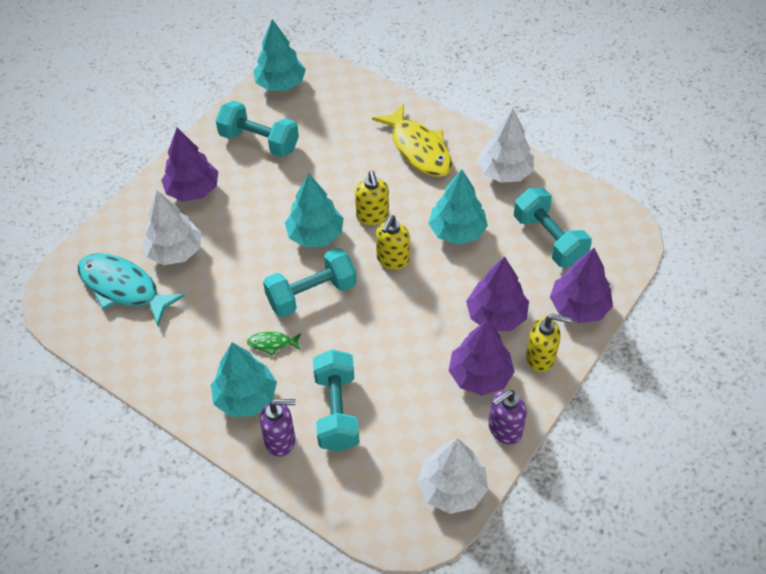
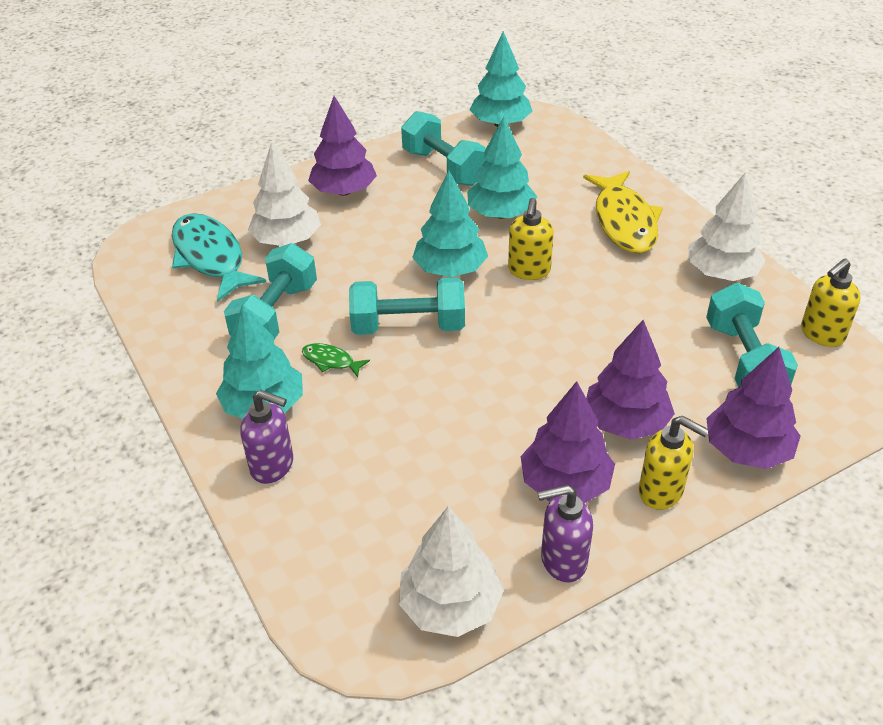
camera: 25 degrees right, 10 degrees down
(337, 411) = (359, 458): turquoise dumbbell -> turquoise dumbbell (276, 315)
(392, 260) = (526, 321): yellow soap dispenser -> yellow soap dispenser (821, 334)
(457, 231) = (625, 316): turquoise tree -> turquoise tree (500, 214)

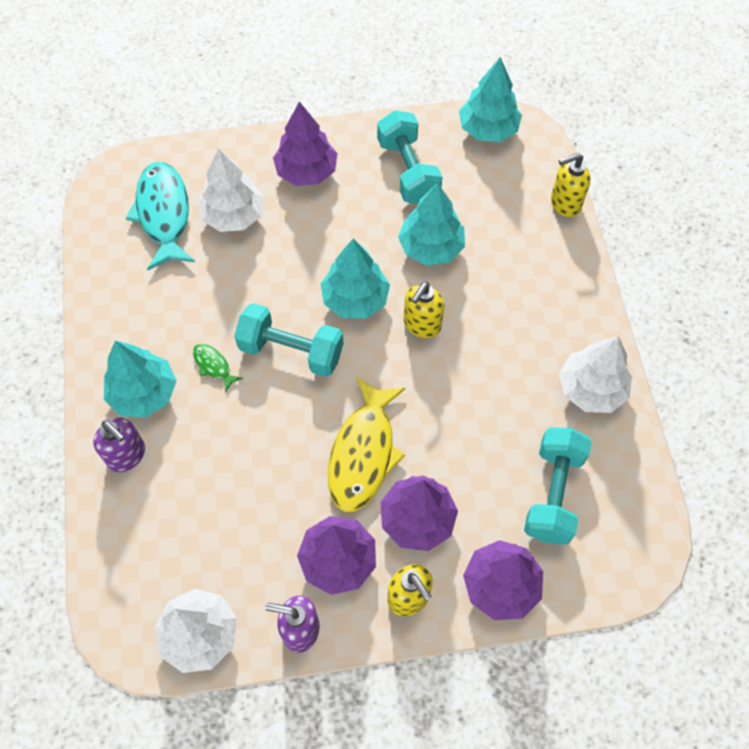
camera: 20 degrees right, 20 degrees up
(276, 315) = (190, 299): turquoise dumbbell -> none
(624, 221) = (537, 295): yellow fish -> yellow fish (363, 453)
(821, 334) = (639, 491): yellow soap dispenser -> yellow soap dispenser (565, 204)

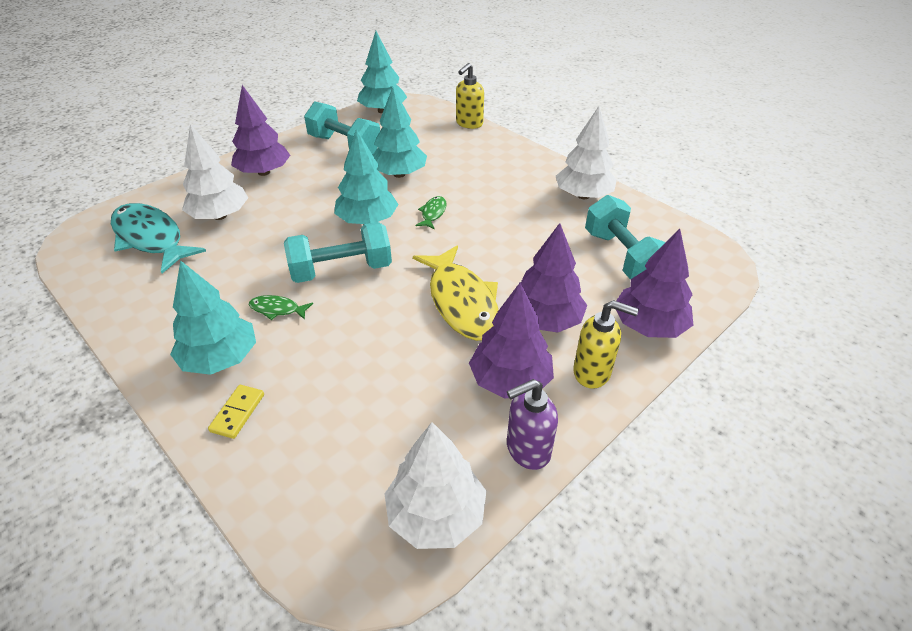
camera: 35 degrees left, 20 degrees down
(127, 455) = (237, 413): purple soap dispenser -> yellow domino
(422, 325) = (433, 213): yellow soap dispenser -> green fish

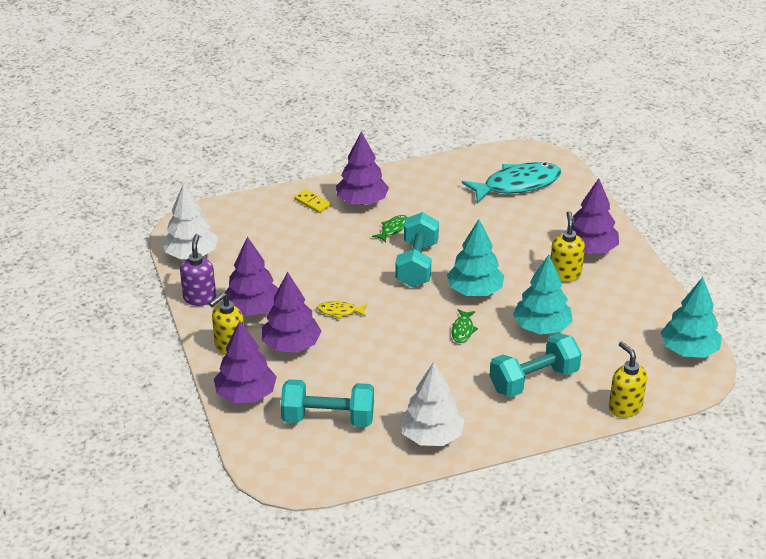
camera: 115 degrees right, 5 degrees down
(220, 216) = (530, 218): white tree -> none
(220, 359) = (362, 201): turquoise tree -> purple tree
(312, 177) = (565, 274): none -> yellow soap dispenser
(344, 146) = (617, 305): turquoise dumbbell -> turquoise dumbbell (533, 380)
(433, 213) = (463, 330): green fish -> green fish turned 60 degrees clockwise
(461, 302) = (340, 311): yellow fish -> yellow fish, size x0.44

